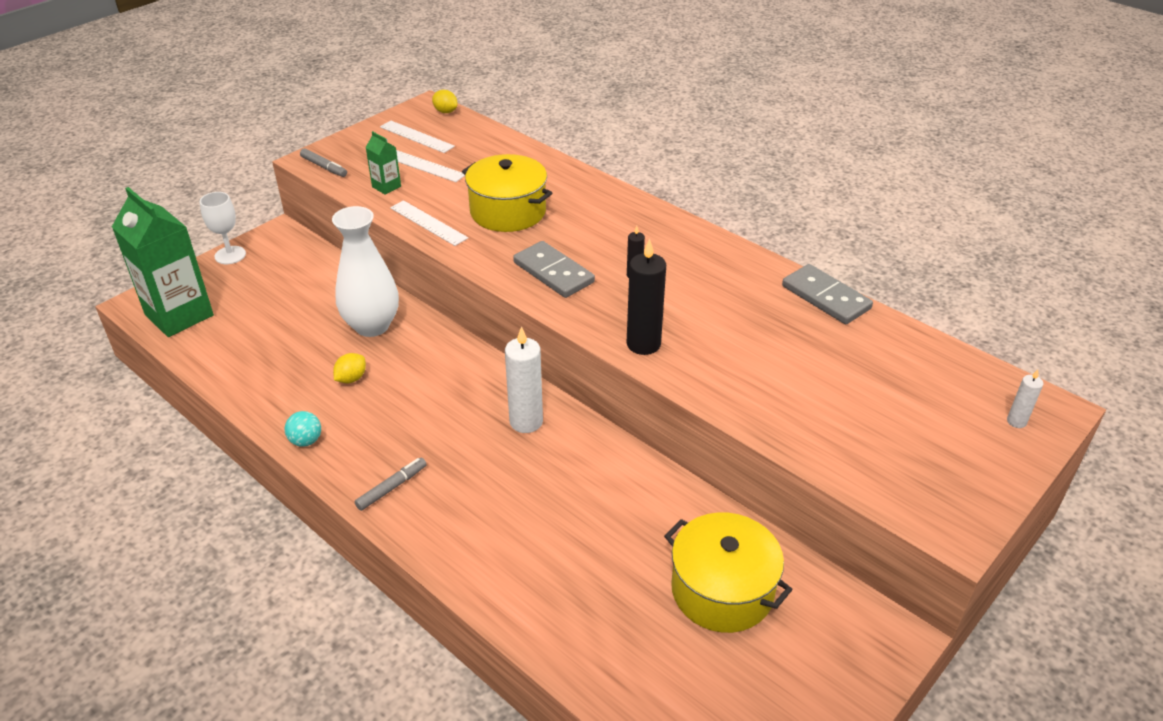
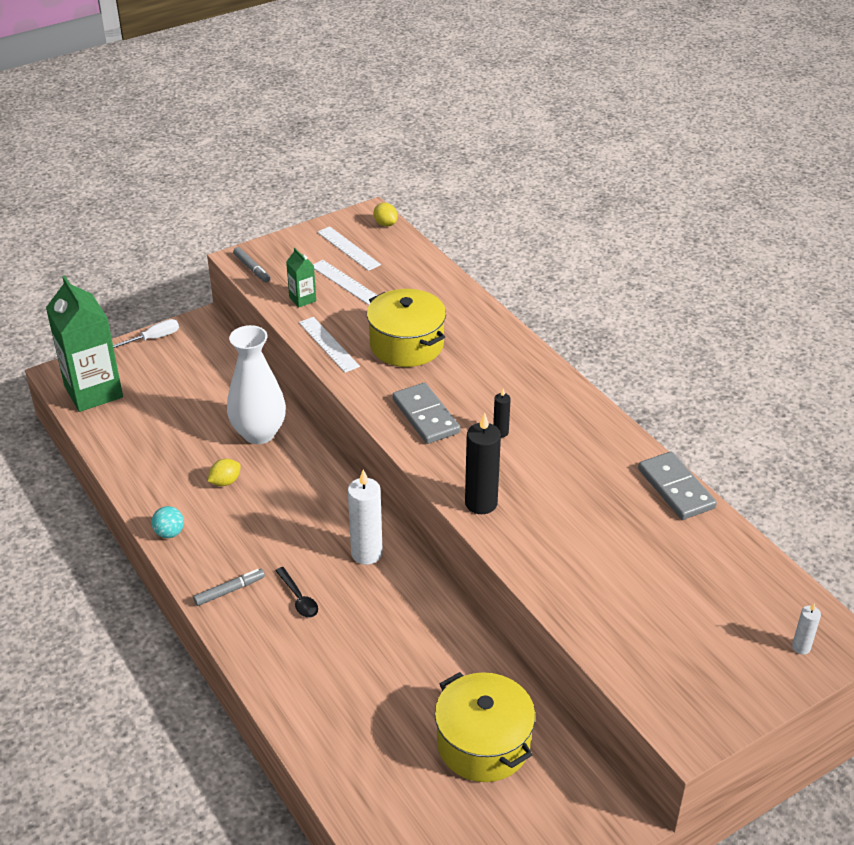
camera: 15 degrees right, 0 degrees up
(230, 255) = (153, 339): white goblet -> white screwdriver
(470, 481) = (299, 599): none -> black spoon

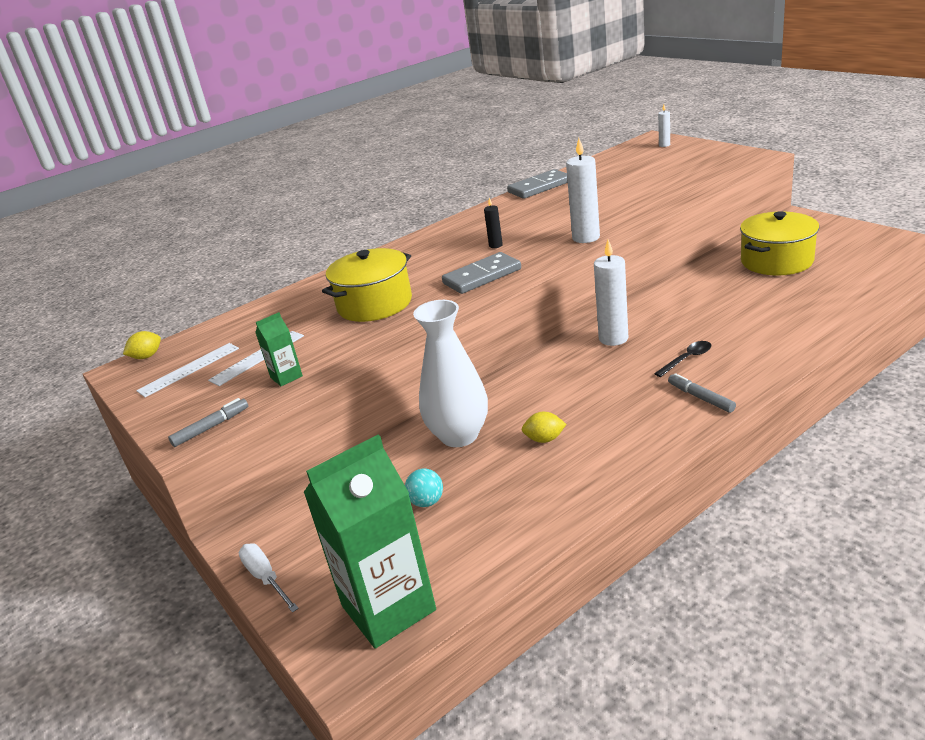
camera: 90 degrees left, 10 degrees down
(169, 533) = (640, 457): turquoise ball -> turquoise ball (427, 502)
(225, 482) = (544, 439): yellow lemon -> yellow lemon turned 45 degrees counterclockwise
(328, 344) = (373, 343): white ruler -> none
(481, 503) = (586, 238): black candle -> white candle

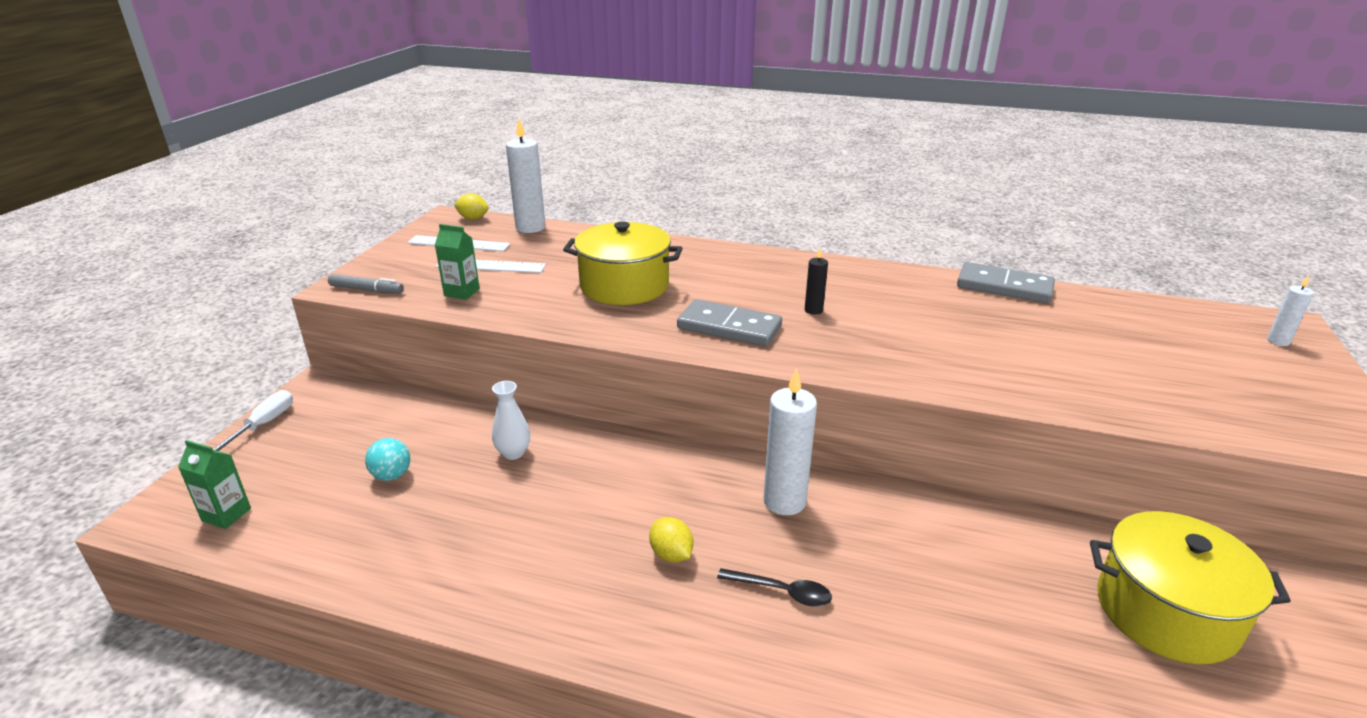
camera: 50 degrees right, 0 degrees up
(388, 608) = (226, 515): green carton -> green carton, size x0.44
(459, 435) = (513, 453): white vase -> white vase, size x0.47
(544, 439) = (532, 520): yellow lemon -> yellow lemon (671, 554)
(586, 238) = (892, 368): white candle -> white candle (530, 228)
(700, 398) = (692, 638): grey marker -> none

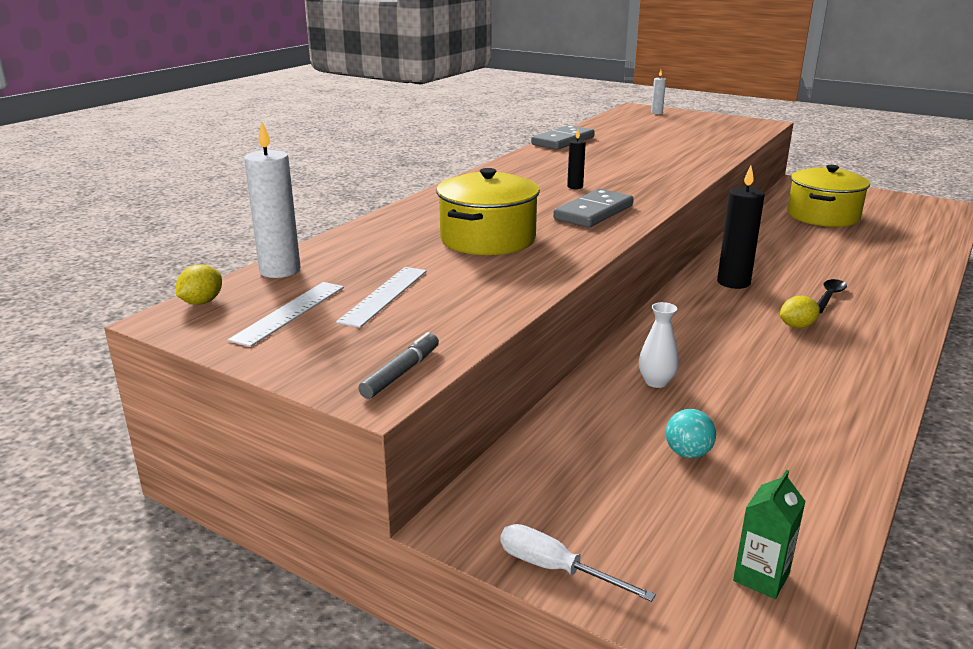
camera: 75 degrees left, 5 degrees down
(462, 292) = (452, 313): green carton -> none
(784, 501) = (733, 282): white candle -> black candle

